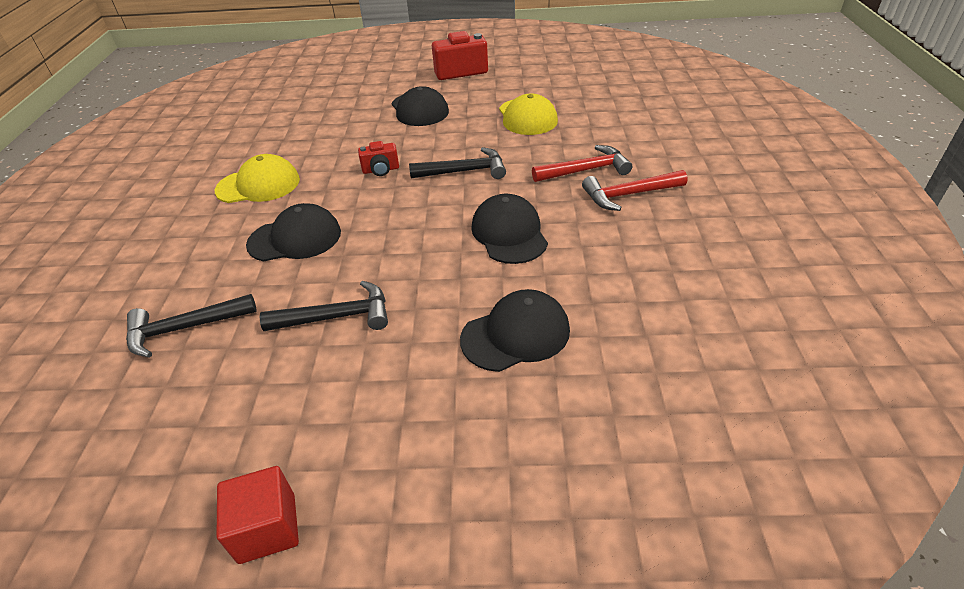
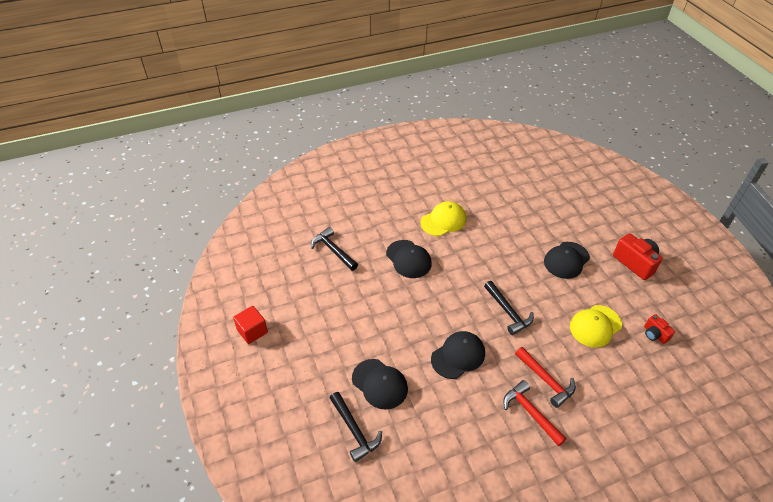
camera: 65 degrees right, 5 degrees up
(258, 185) = (443, 221): yellow cap -> yellow cap turned 90 degrees counterclockwise
(336, 317) = (362, 303): black hammer -> black hammer (354, 430)
(381, 170) = (486, 269): red camera -> red camera (654, 334)

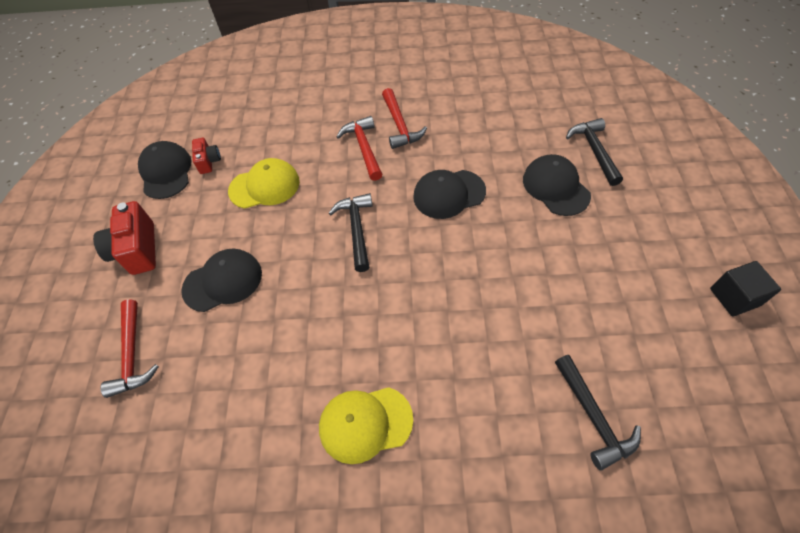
camera: 155 degrees left, 10 degrees up
(252, 331) = (734, 297): red cube -> black cube
(408, 259) = (461, 355): black cap -> black cap (166, 172)
(580, 216) = (132, 354): none -> red hammer

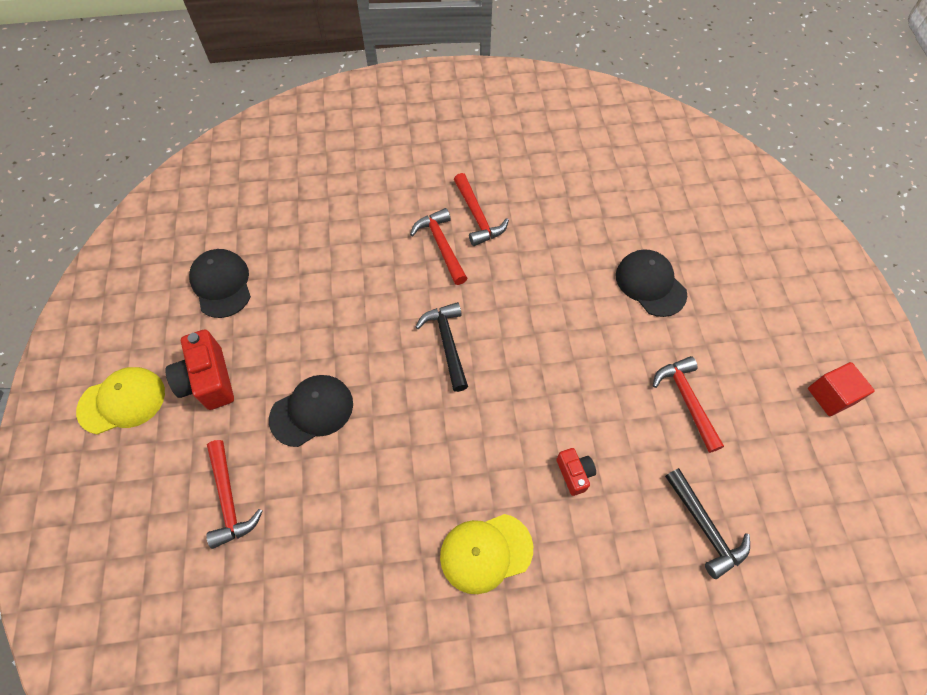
camera: 10 degrees left, 5 degrees up
(209, 162) = (269, 269): red camera -> red camera (574, 473)
(264, 186) = (338, 297): yellow cap -> yellow cap (122, 401)
(449, 194) = (540, 297): black cap -> none
(583, 293) = (686, 401): none -> red hammer
(594, 151) = (687, 240): black hammer -> none
(734, 297) = (830, 396): black cube -> red cube

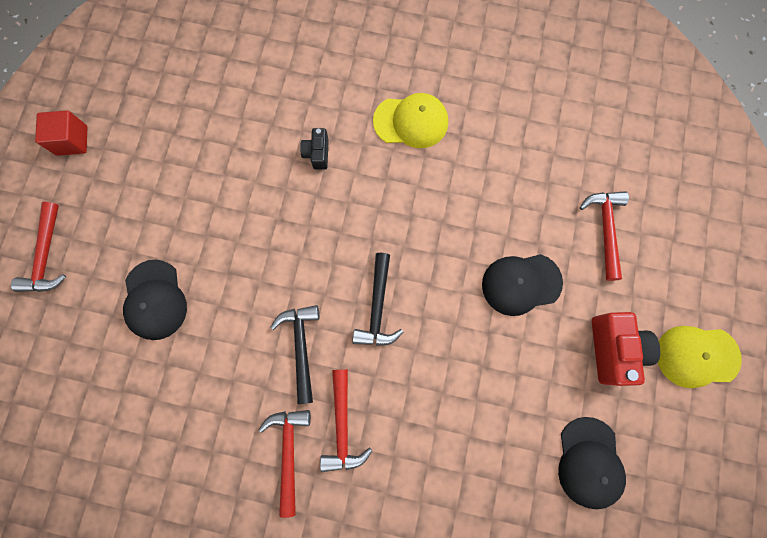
camera: 160 degrees left, 15 degrees up
(574, 473) = (317, 153): red camera -> black camera
(686, 401) = (193, 178): red hammer -> red hammer (47, 255)
(704, 527) = (239, 83): black hammer -> black hammer (301, 347)

